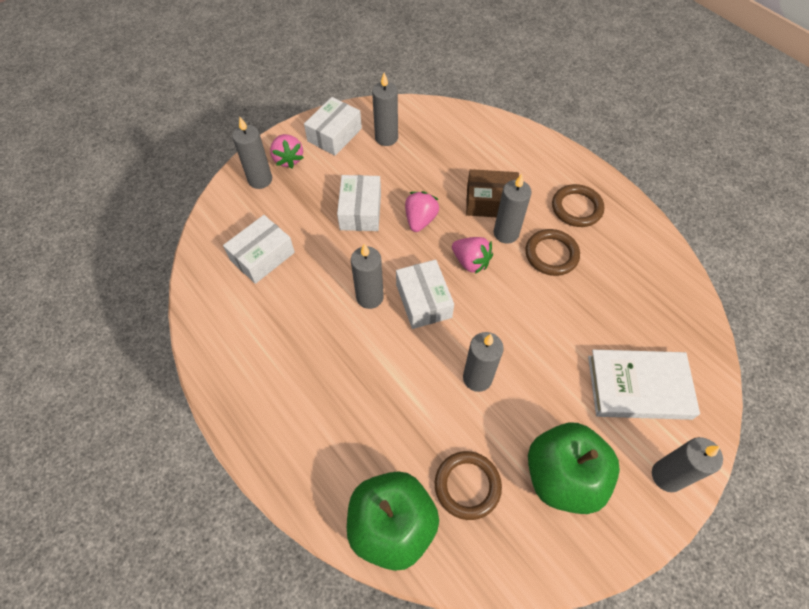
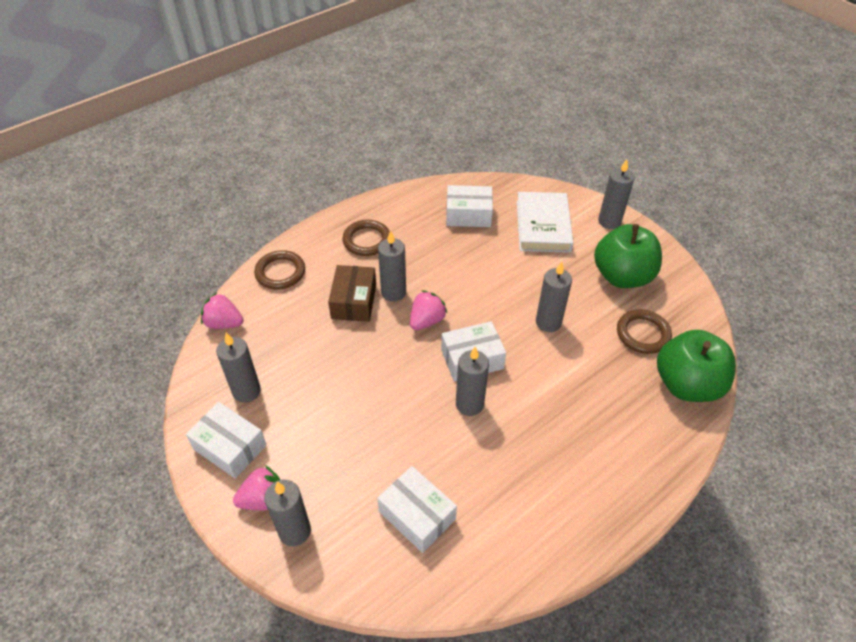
camera: 90 degrees left, 10 degrees down
(360, 211) = (356, 415): white box -> white box (468, 215)
(420, 220) = (372, 360): pink strawberry -> pink strawberry (224, 323)
(551, 254) = (419, 263): brown ring -> brown ring (280, 272)

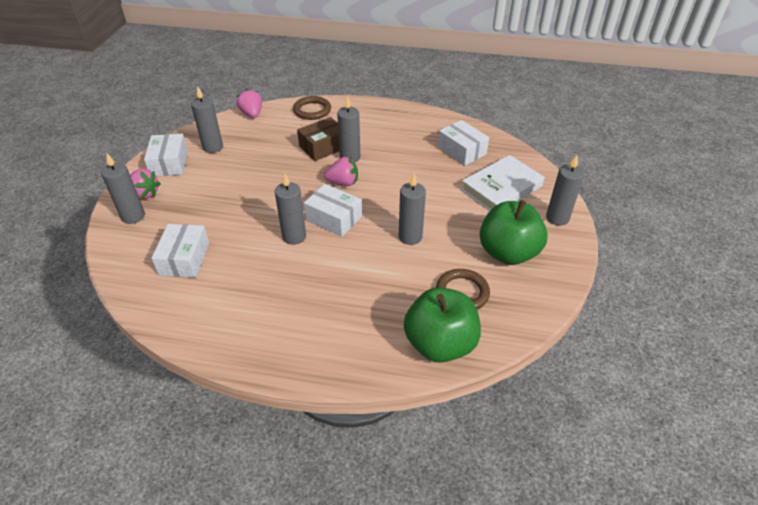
camera: 50 degrees right, 5 degrees down
(367, 240) = (379, 125): brown ring -> none

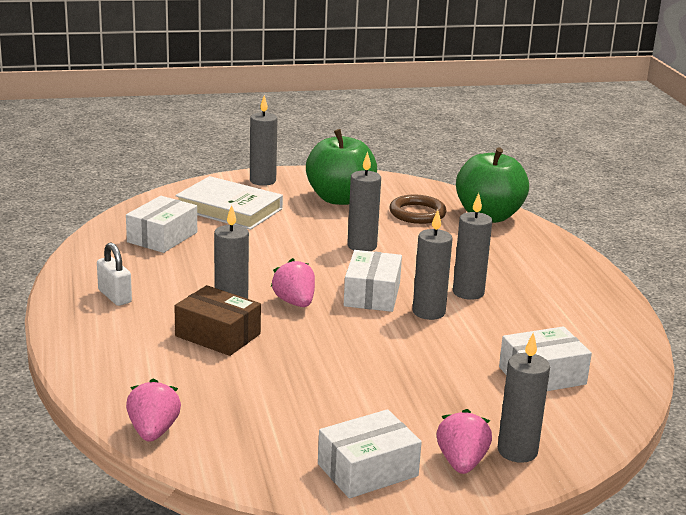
camera: 115 degrees left, 20 degrees down
(213, 147) = (289, 439): grey candle -> grey candle (468, 292)
(252, 114) = (153, 431): pink strawberry -> pink strawberry turned 135 degrees clockwise
(312, 110) = (108, 370): brown ring -> none
(388, 122) = (115, 296): none -> white padlock

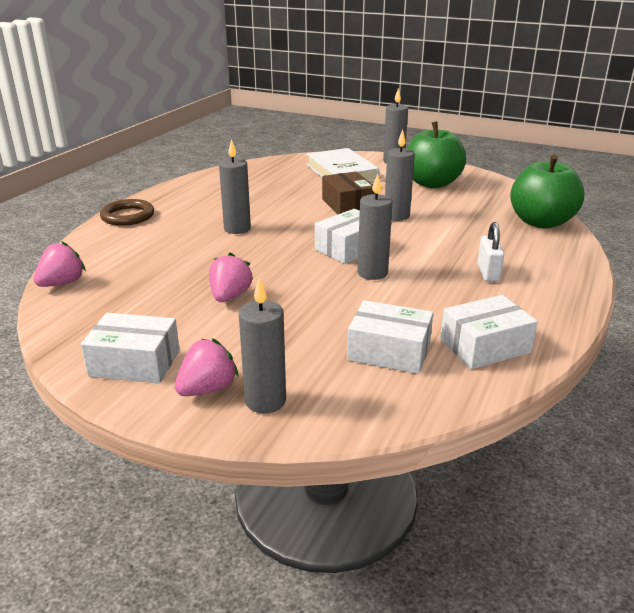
camera: 40 degrees right, 5 degrees up
(115, 296) = (183, 202): white padlock -> white padlock (488, 273)
(162, 237) = (270, 178): white box -> white box (485, 346)
(218, 335) = (201, 241): brown box -> brown box (348, 205)
(295, 302) = (285, 237): pink strawberry -> pink strawberry (230, 296)
(417, 213) = (479, 206): brown ring -> brown ring (128, 216)
(468, 292) = (429, 269): grey candle -> none

